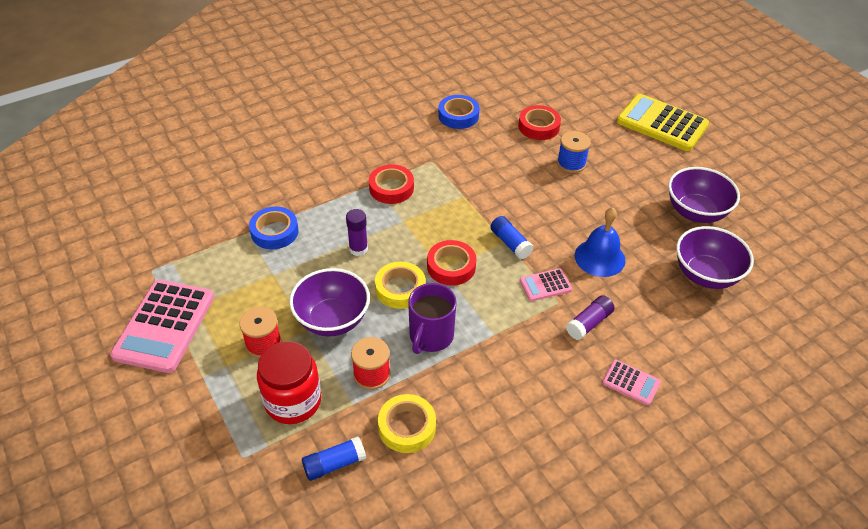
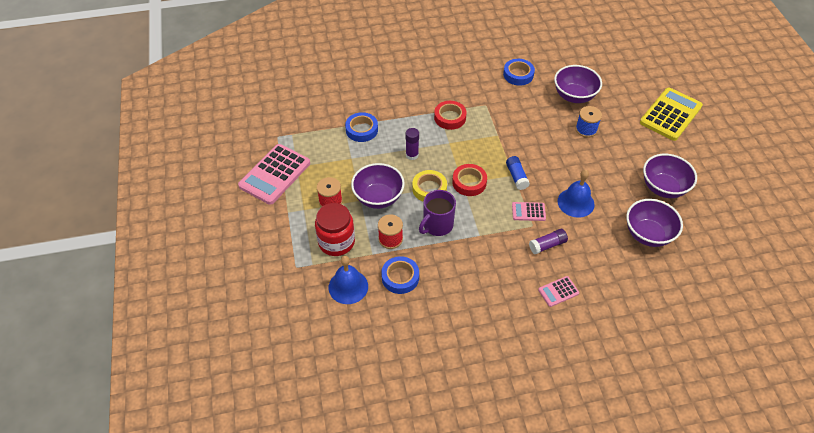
camera: 20 degrees right, 5 degrees up
(334, 464) = (348, 286): blue glue stick -> blue bell
(407, 427) = (400, 277): yellow tape -> blue tape
(538, 126) = (574, 96): red tape -> purple bowl
(631, 383) = (558, 291): pink calculator -> pink calculator turned 105 degrees clockwise
(662, 123) = (670, 114): yellow calculator -> yellow calculator turned 75 degrees clockwise

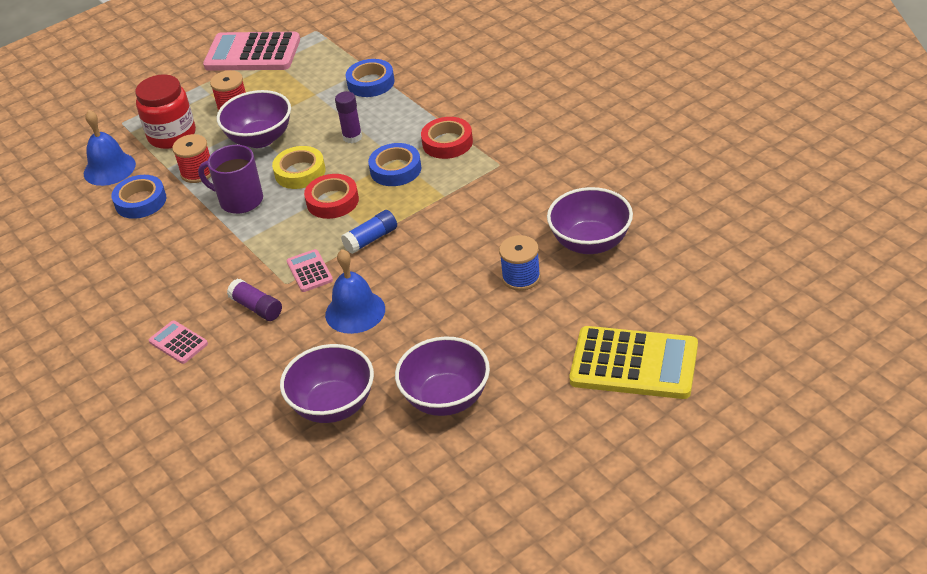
camera: 70 degrees right, 10 degrees down
(518, 75) = (593, 172): blue tape -> blue tape (395, 169)

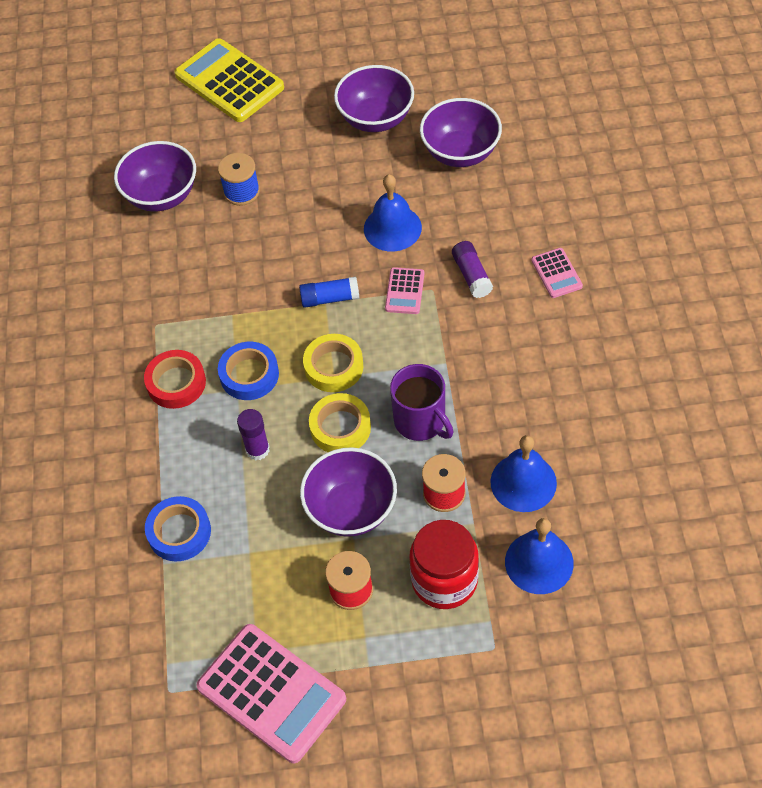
camera: 150 degrees left, 15 degrees up
(140, 201) = (523, 482): blue tape -> blue bell
(332, 201) = (334, 367): red tape -> yellow tape

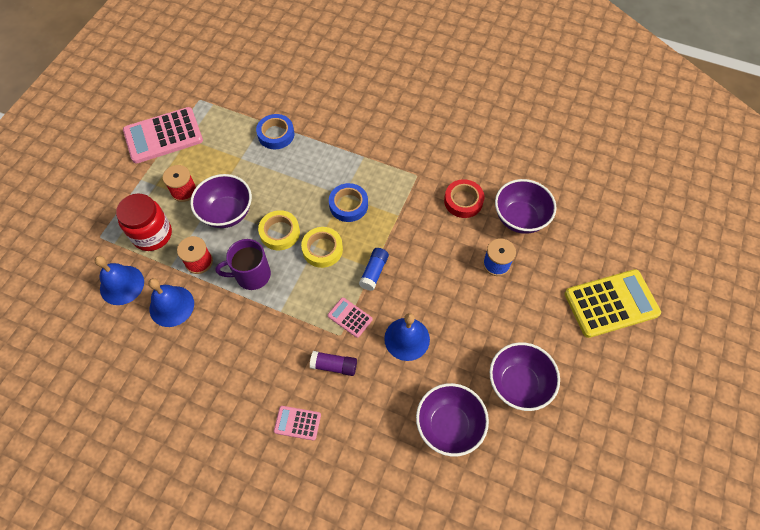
camera: 115 degrees right, 5 degrees up
(176, 383) = (368, 169): red tape -> red tape (463, 201)
(257, 450) = (297, 187): purple glue stick -> none

